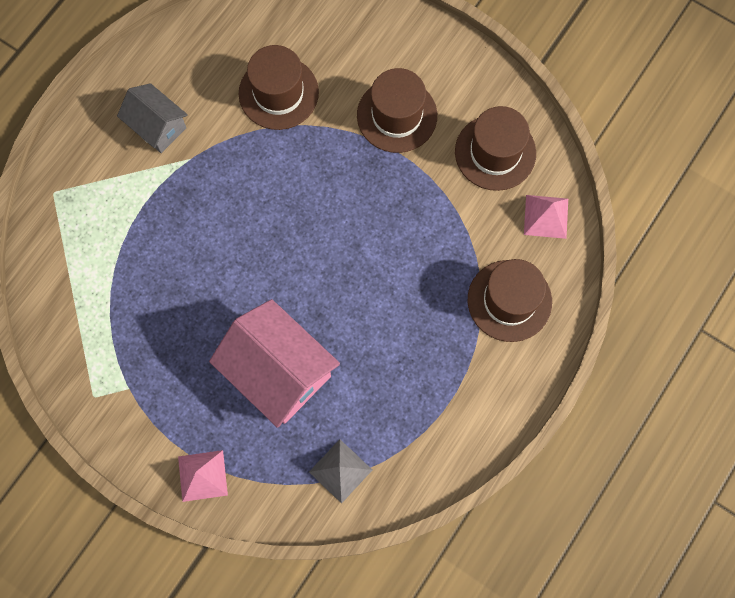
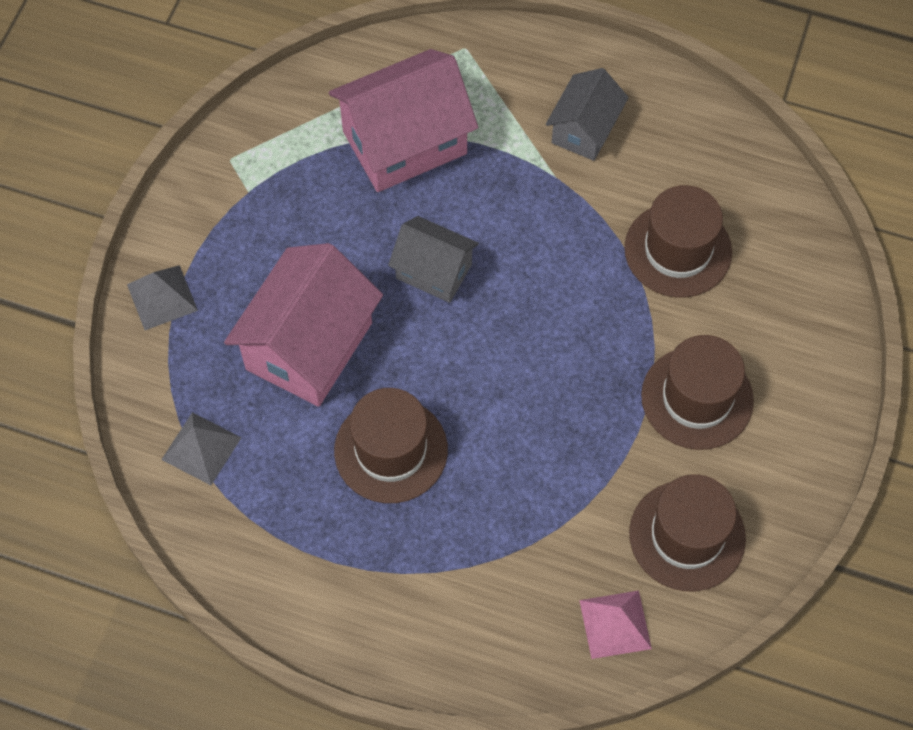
camera: 75 degrees right, 10 degrees down
(124, 259) = (404, 142): none -> pink house
(202, 475) = (162, 297): pink pyramid -> grey pyramid
(243, 266) = (434, 271): none -> grey house
(509, 300) = (479, 602): brown hat -> brown hat (391, 450)

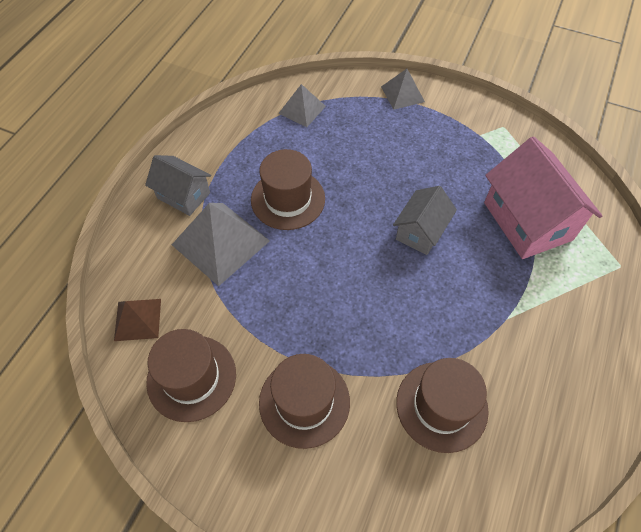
camera: 95 degrees right, 5 degrees down
(309, 346) = (366, 161): pink house -> none
(477, 534) = (221, 242): none -> grey pyramid
(584, 130) = (554, 345): grey house -> grey house (183, 195)
(615, 624) = (138, 319): pink pyramid -> brown pyramid

